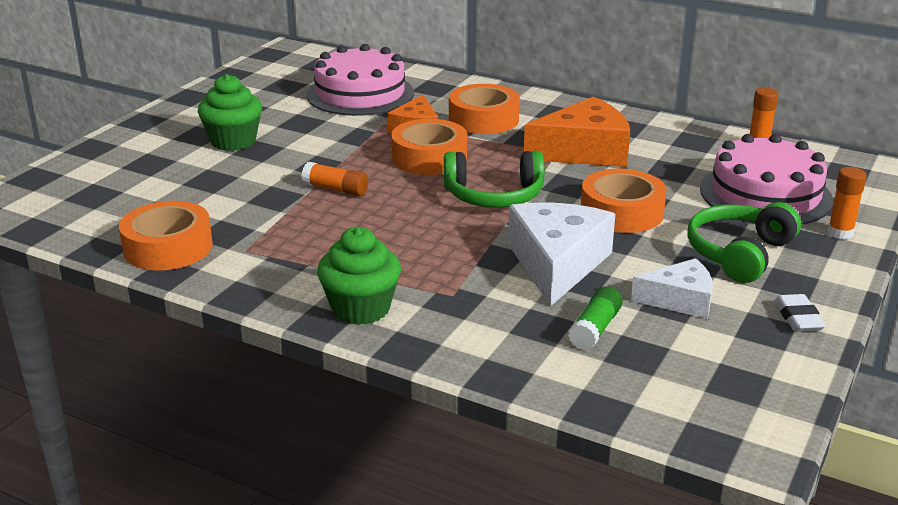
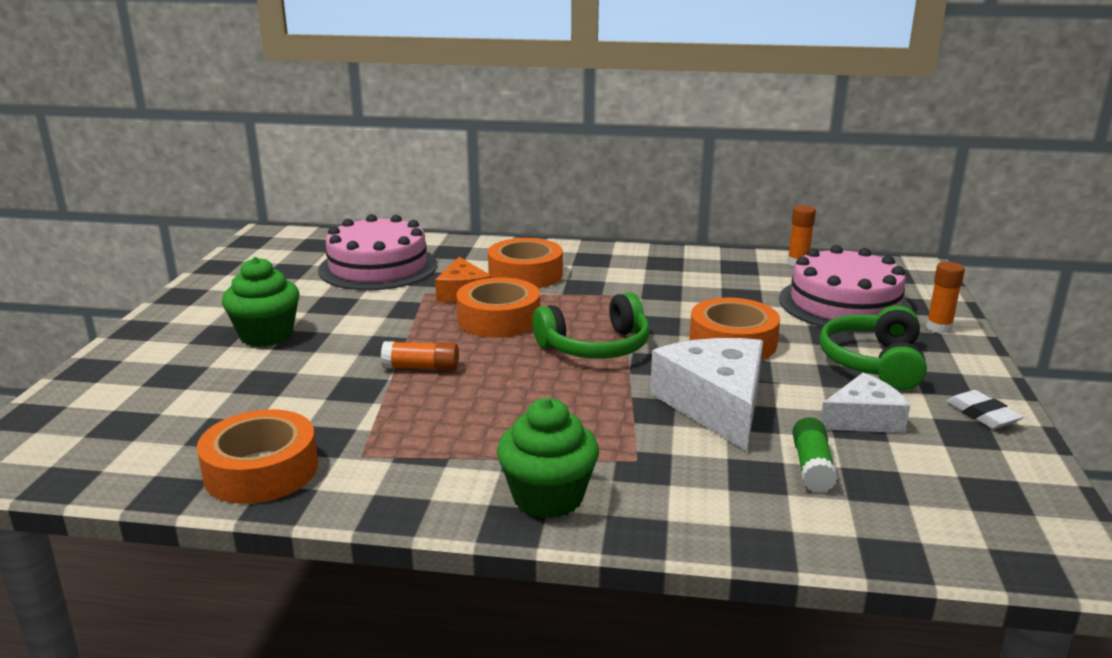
camera: 20 degrees left, 5 degrees down
(584, 151) = (648, 290): orange cheese -> none

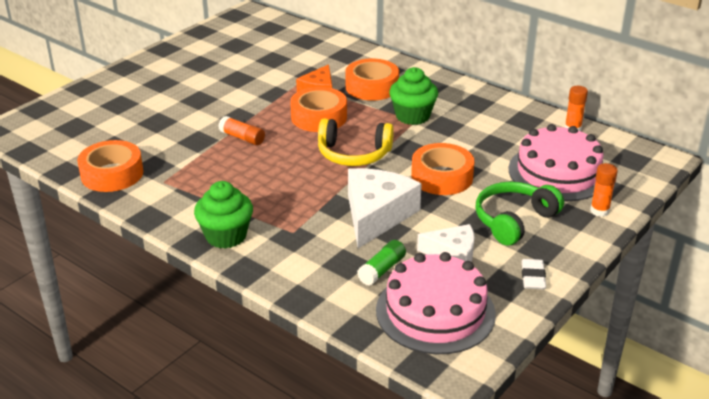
camera: 30 degrees right, 10 degrees up
(266, 335) = (183, 90): green cupcake -> green cupcake (412, 116)
(378, 267) = (289, 56): pink cake -> pink cake (435, 312)
(595, 347) = (353, 154): green headphones -> yellow headphones

